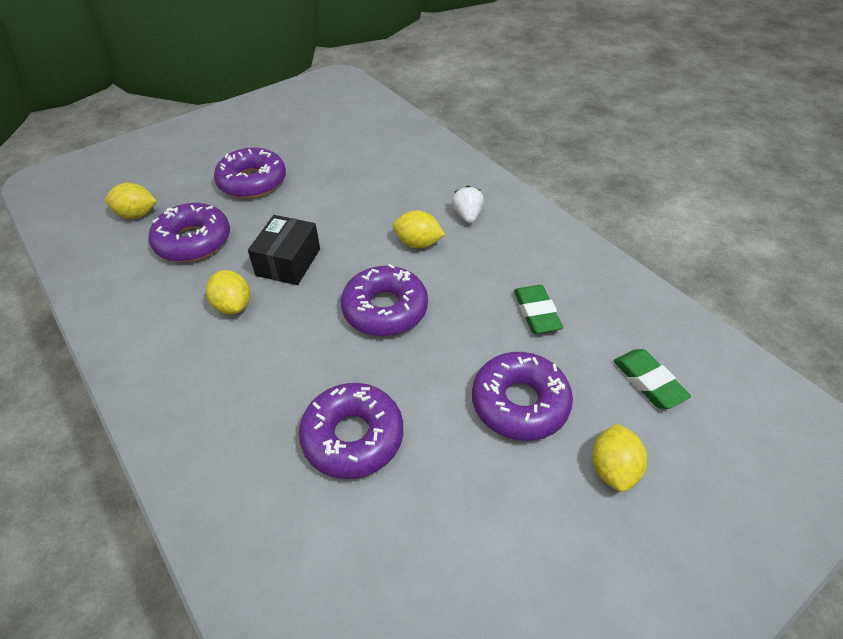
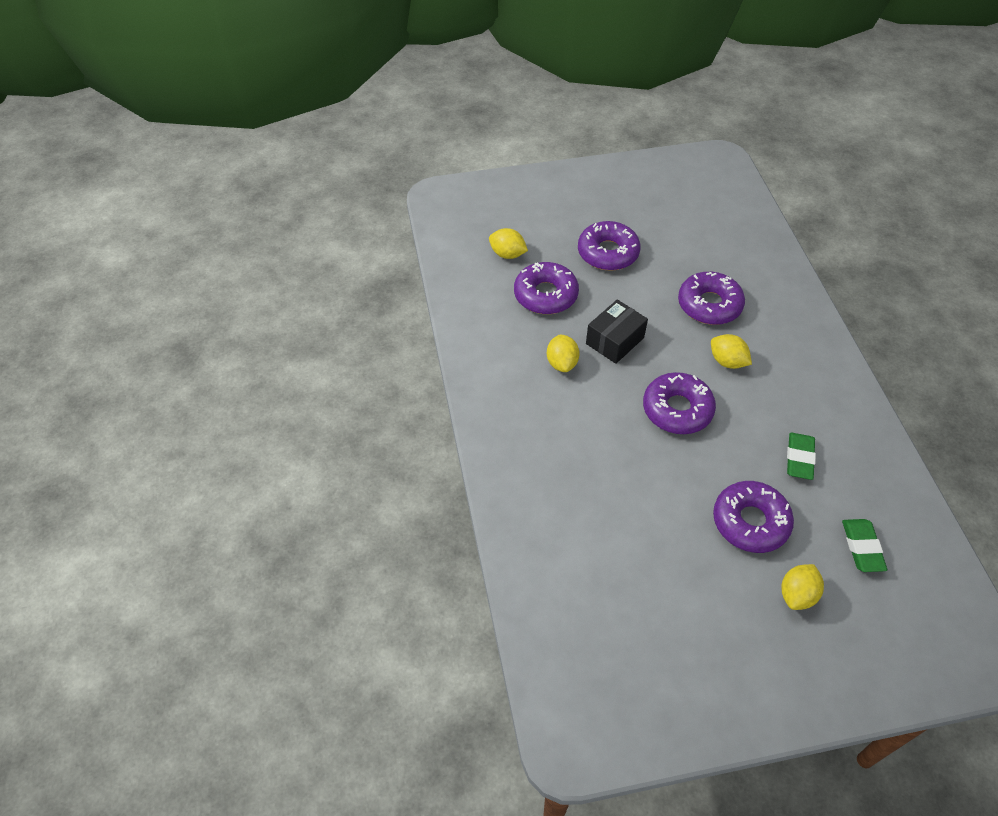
camera: 25 degrees right, 5 degrees up
(353, 437) = (618, 496): purple donut -> purple donut (709, 305)
(467, 216) = (782, 350): white strawberry -> none

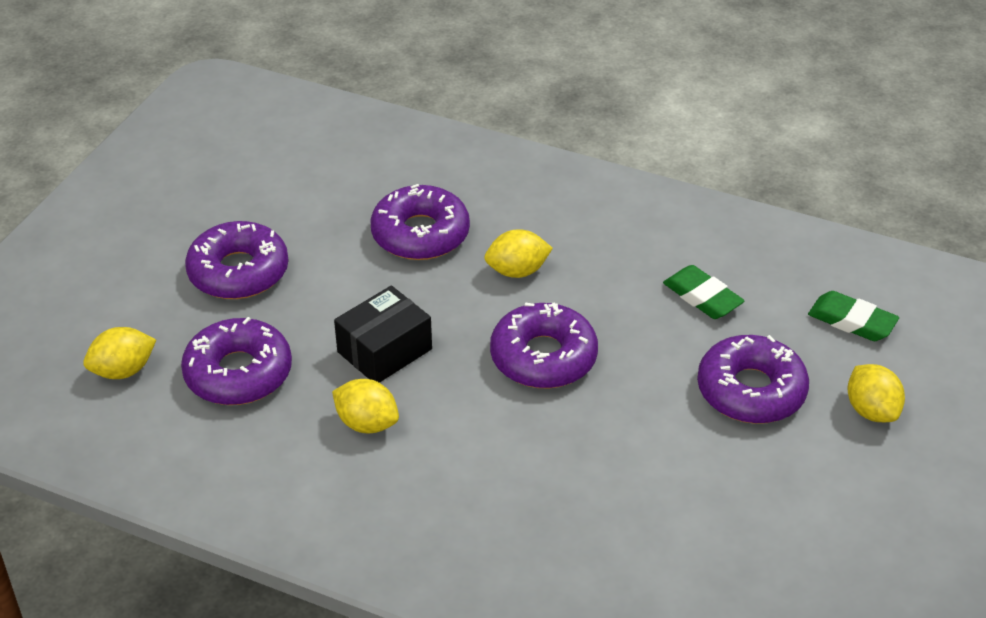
camera: 55 degrees left, 10 degrees down
(615, 340) = (384, 350): black box -> black box turned 60 degrees clockwise

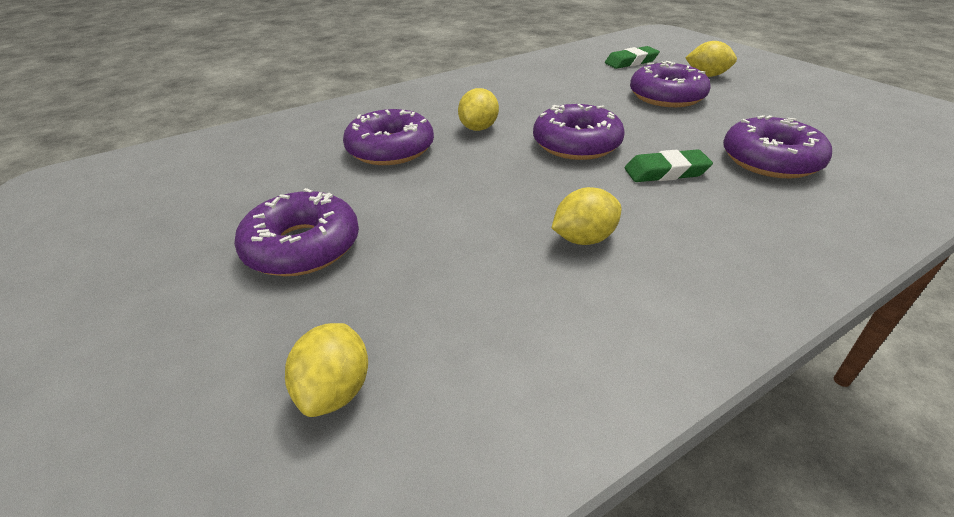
camera: 55 degrees left, 5 degrees down
(238, 373) = (441, 294): purple donut -> purple donut (770, 160)
(384, 350) = (501, 202): black box -> none
(702, 297) = (572, 86): green eraser -> green eraser (666, 172)

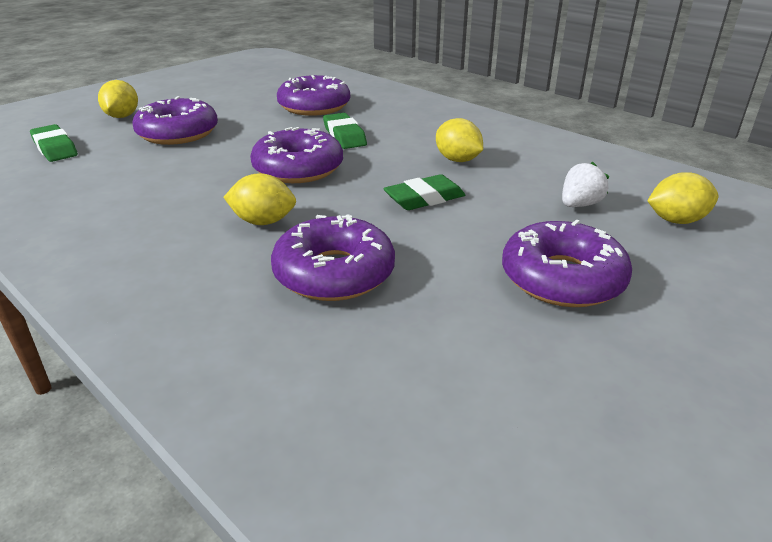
camera: 105 degrees left, 5 degrees down
(424, 307) = (579, 205): none -> white strawberry
(488, 200) = (424, 198): none -> green eraser

